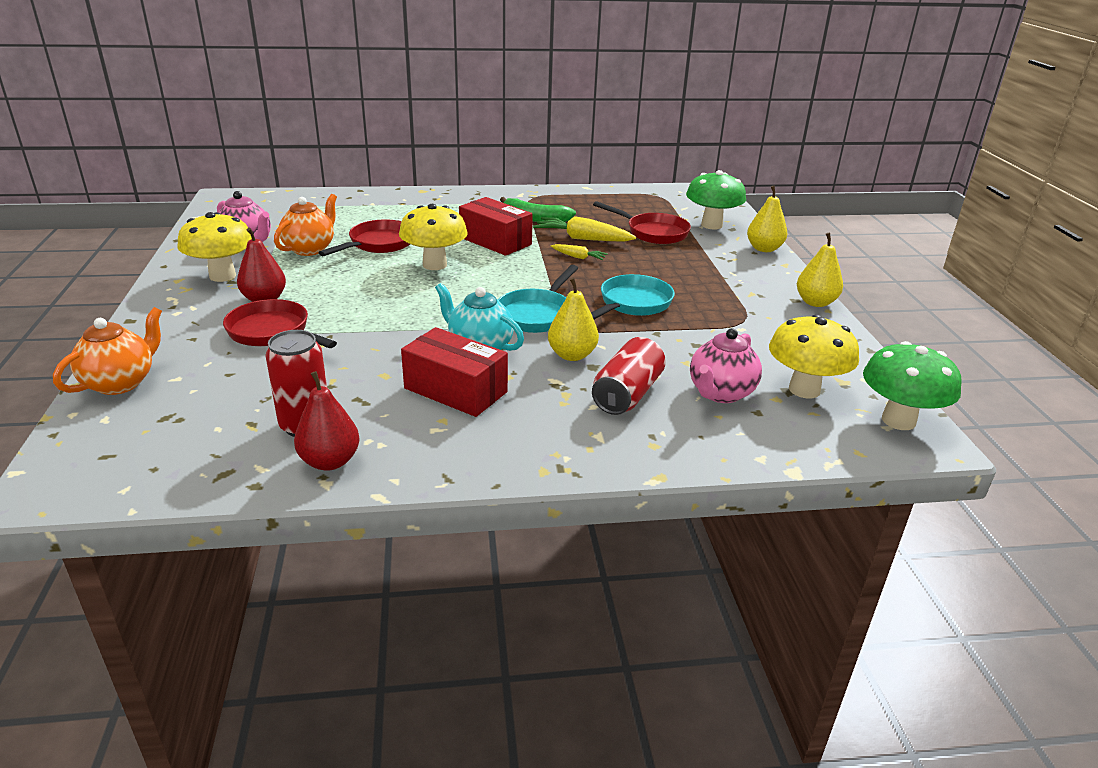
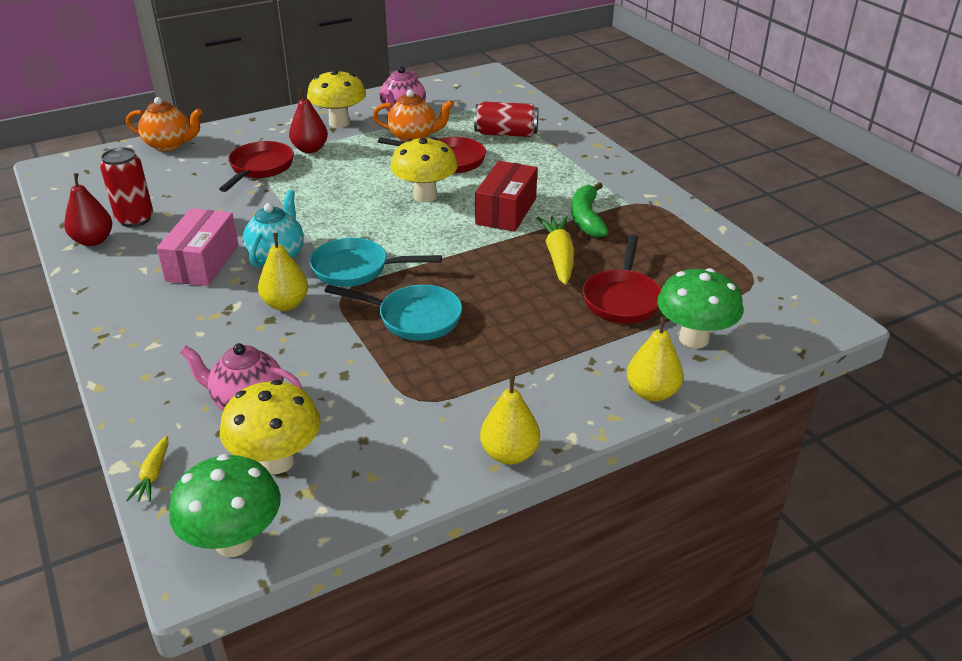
camera: 70 degrees right, 5 degrees up
(455, 390) = (202, 263): red box -> pink box
(578, 257) = (506, 264): yellow carrot -> yellow carrot (153, 475)
(627, 394) = (226, 347): red can -> red can (506, 134)

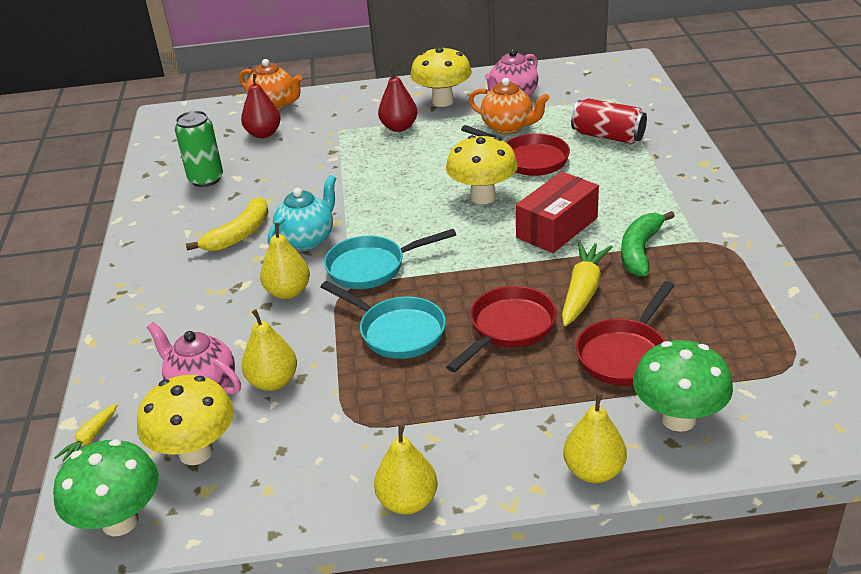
camera: 25 degrees right, 0 degrees up
(93, 241) = (161, 195): red pear -> red pear (263, 134)
(135, 219) = (206, 179): red can -> green can
(202, 263) = (239, 234): pink box -> yellow banana
(259, 168) = (341, 142): red pan -> red pan (508, 328)
(318, 383) = (273, 381): none -> yellow pear
(356, 269) = (372, 267): turquoise pan -> turquoise pan turned 45 degrees counterclockwise

